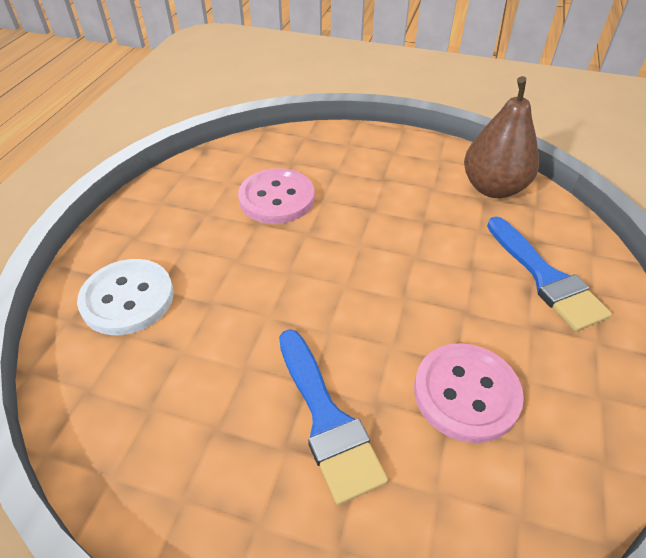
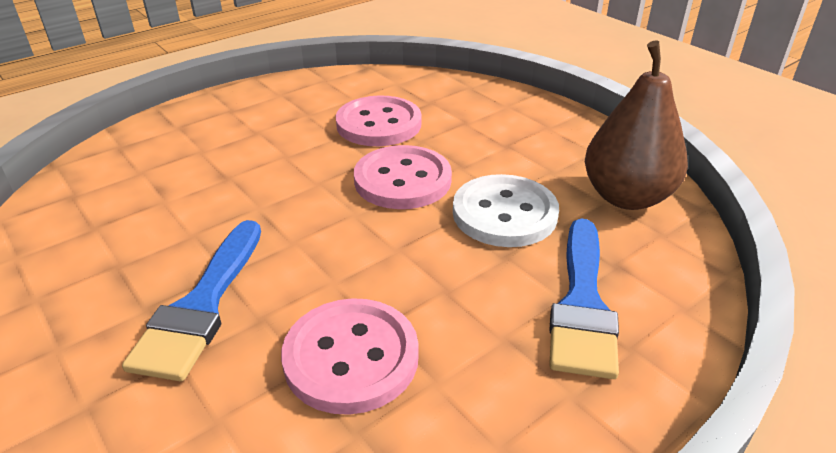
camera: 35 degrees right, 10 degrees down
(127, 298) = (172, 149): white button -> white button (504, 213)
(348, 240) = (402, 180): none -> pink button

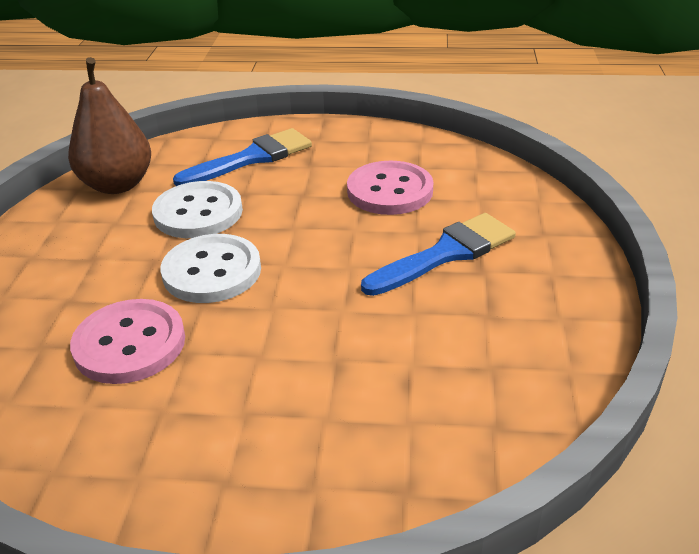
camera: 135 degrees left, 0 degrees up
(402, 180) = (212, 271): pink button -> white button

